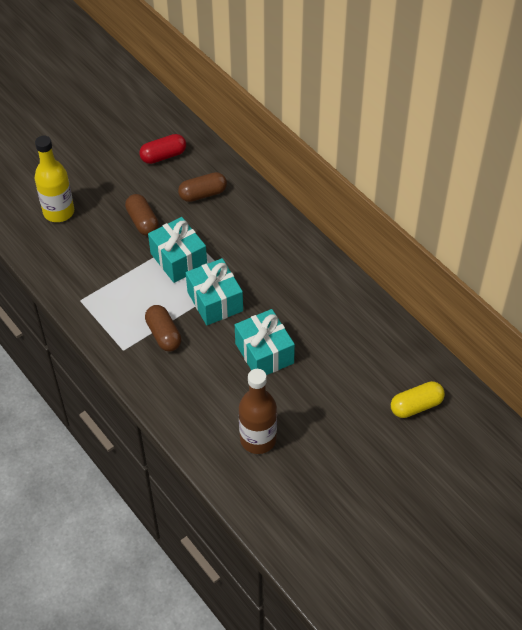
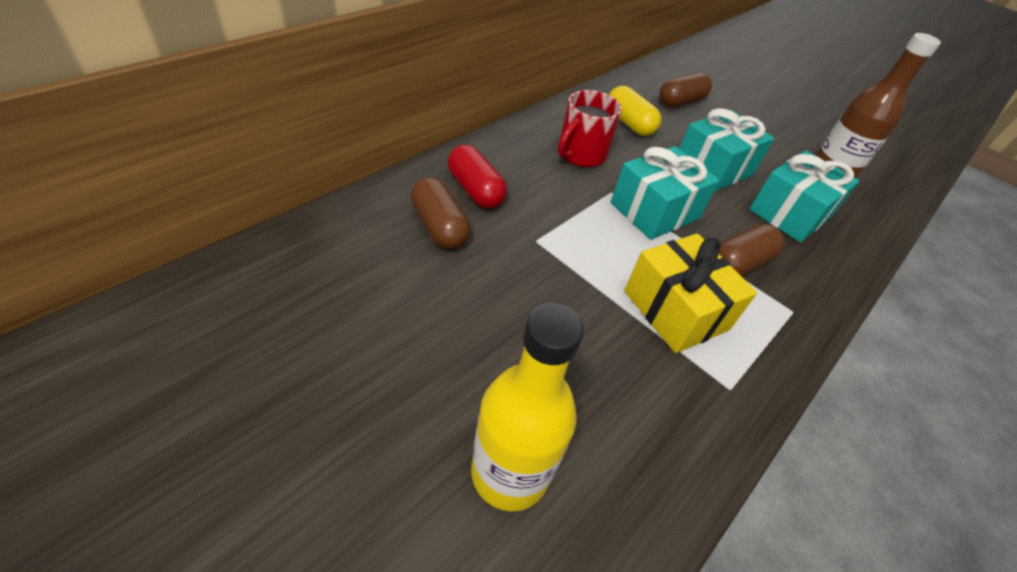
camera: 105 degrees left, 5 degrees down
(131, 290) = (675, 310): none -> yellow gift
(143, 222) = (515, 305): brown capsule -> brown capsule (680, 102)
(163, 156) = (335, 284): red capsule -> red capsule (475, 190)
(178, 259) = (590, 252): turquoise gift -> turquoise gift (790, 213)
(276, 271) = (580, 154): none -> red mug
(416, 406) = (716, 78): yellow capsule -> yellow capsule (629, 123)

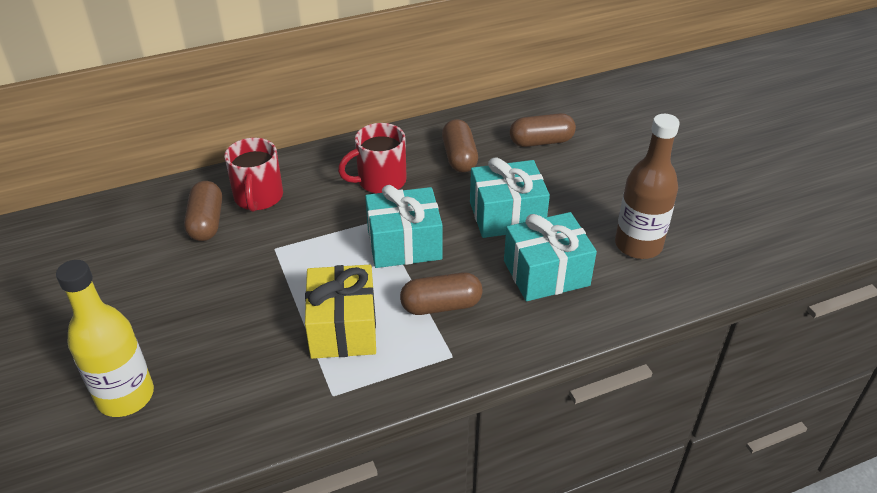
camera: 30 degrees right, 5 degrees down
(475, 190) = (258, 197): red capsule -> red mug
(629, 123) = (459, 157): yellow capsule -> brown capsule

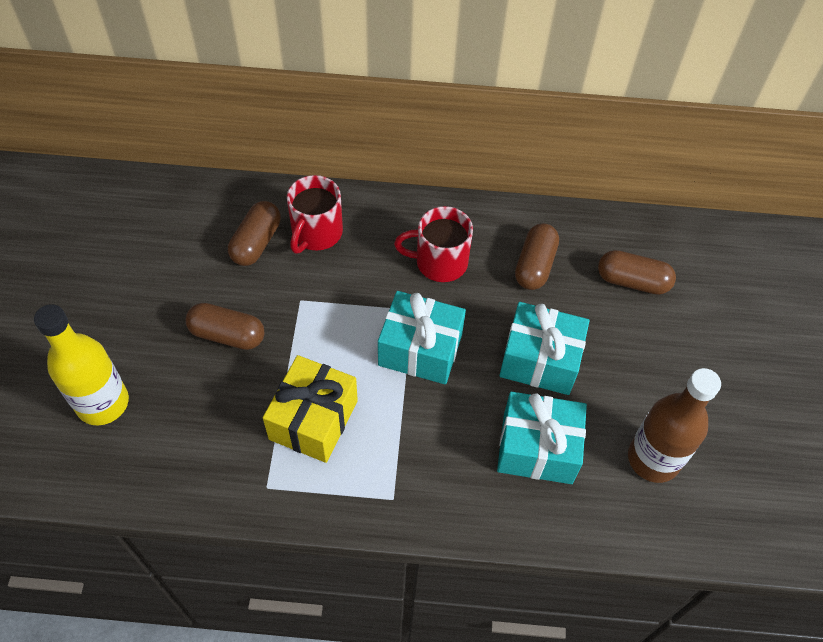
camera: 25 degrees right, 15 degrees up
(441, 306) = (414, 438): brown capsule -> brown capsule (227, 335)

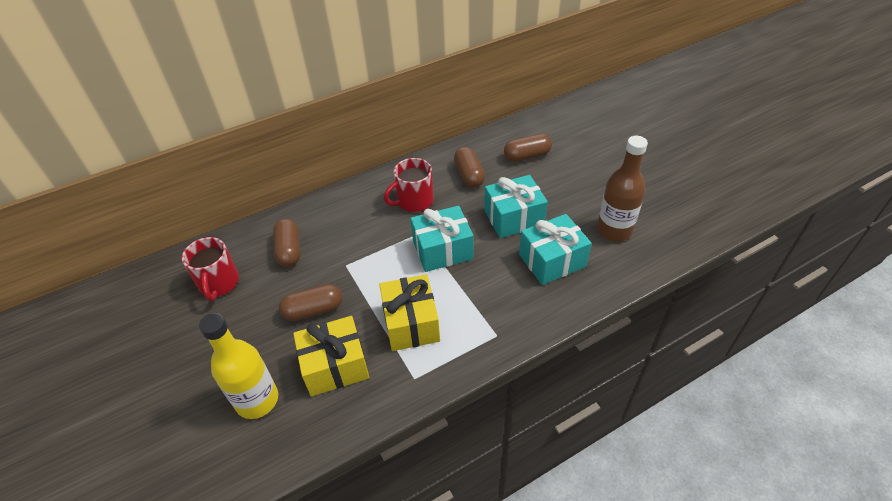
camera: 30 degrees left, 10 degrees down
(200, 417) = (335, 366): none -> yellow gift
(316, 233) = (325, 225): red mug -> red mug (219, 283)

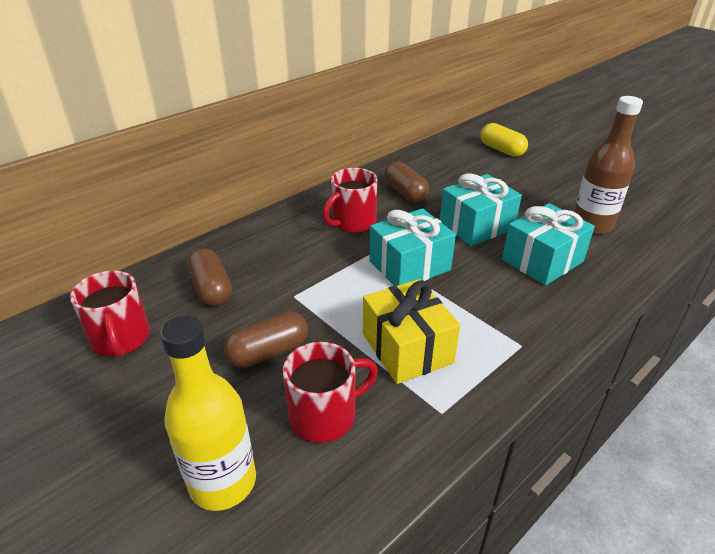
camera: 15 degrees left, 10 degrees down
(335, 366) = (325, 415): yellow gift -> red mug
(527, 156) = (460, 171): brown capsule -> none
(576, 135) = (502, 150): none -> yellow capsule

